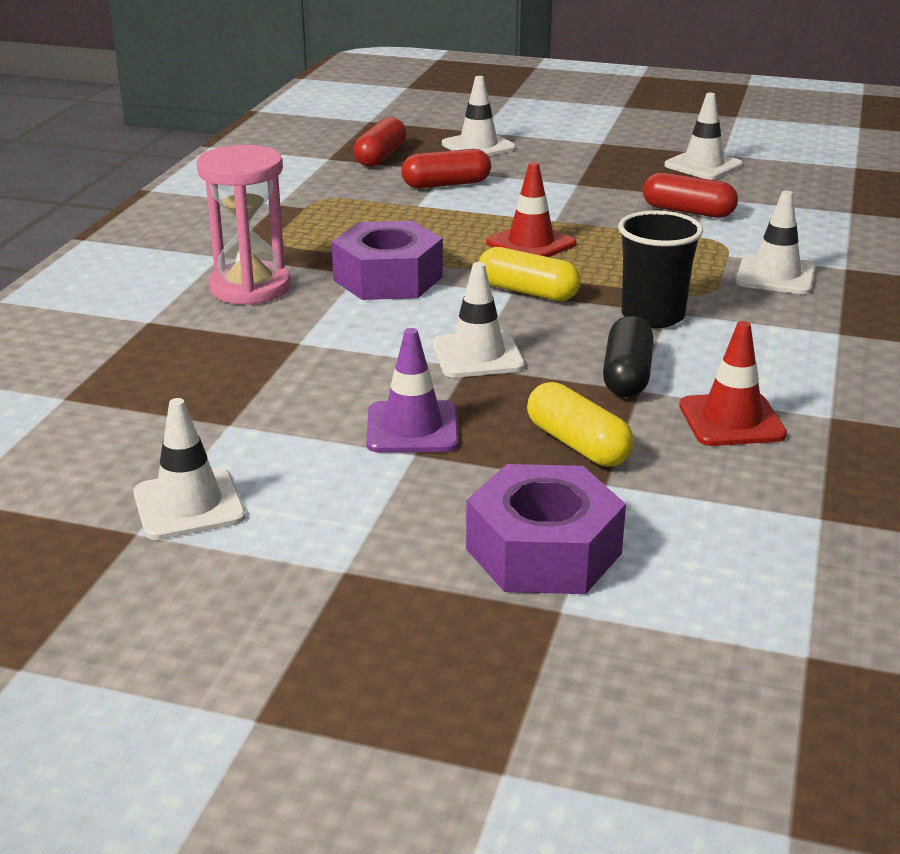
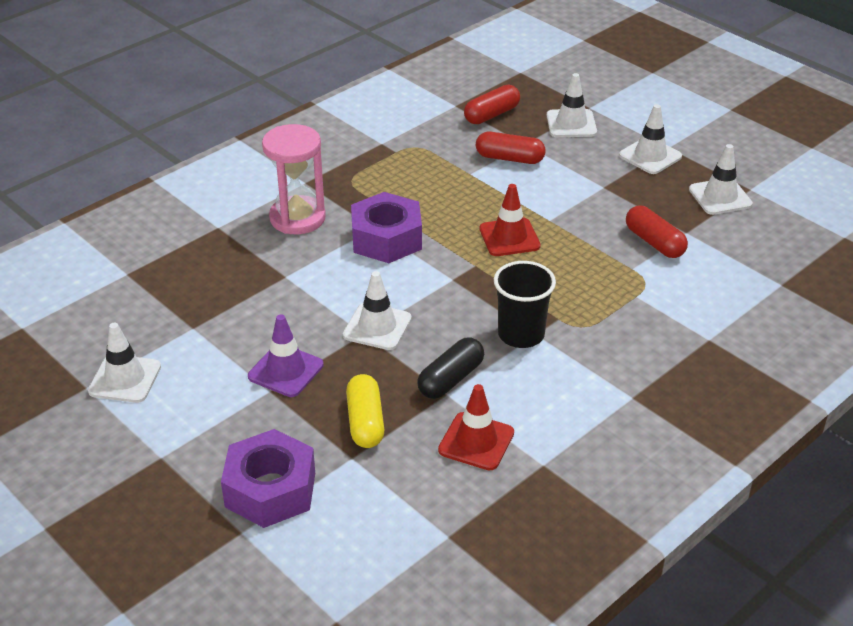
camera: 30 degrees right, 10 degrees up
(528, 292) = (462, 283): yellow capsule -> none
(775, 275) = (648, 328): white traffic cone -> white traffic cone (650, 156)

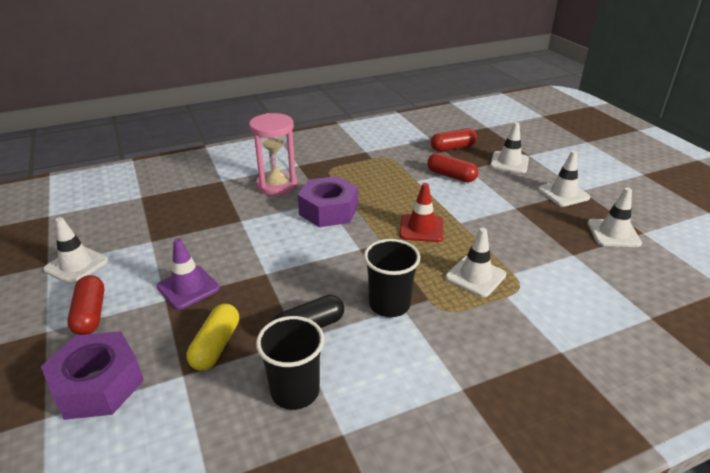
camera: 20 degrees right, 5 degrees down
(377, 327) = (279, 271): white traffic cone -> white traffic cone (475, 276)
(476, 441) = (295, 391): red traffic cone -> black cup
(654, 242) = (541, 256): red capsule -> red capsule (90, 314)

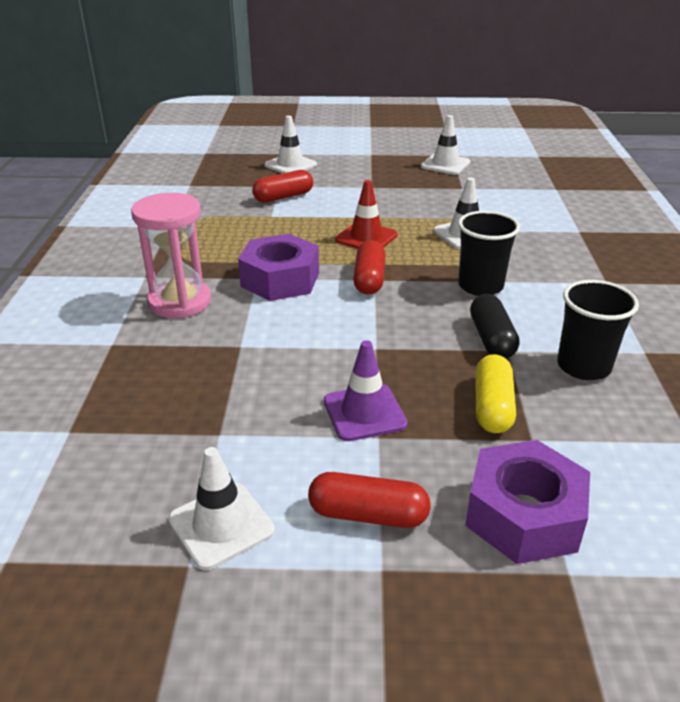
camera: 65 degrees left, 0 degrees up
(216, 346) = (492, 407): yellow capsule -> yellow capsule turned 60 degrees clockwise
(453, 148) = (226, 180): red capsule -> red capsule (369, 279)
(563, 193) = (369, 162): white traffic cone -> none

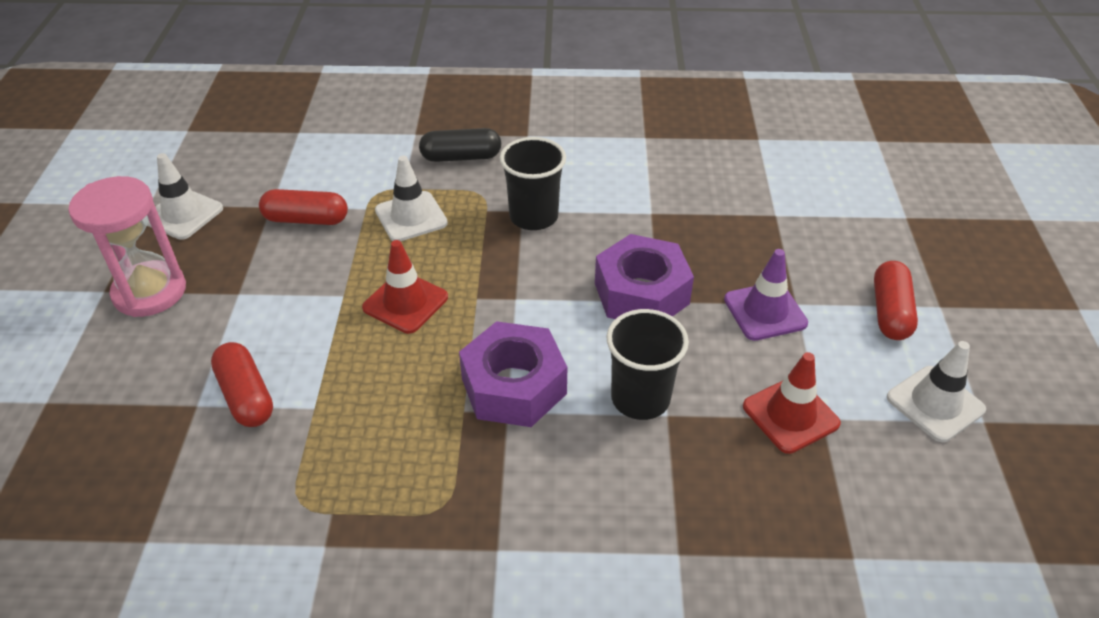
camera: 90 degrees left, 10 degrees up
(180, 302) = (571, 491): pink hourglass -> pink hourglass (150, 292)
(227, 414) = (790, 415): none -> red traffic cone
(290, 165) = (108, 393): white traffic cone -> none
(369, 279) = (515, 302): red capsule -> red capsule (306, 219)
(491, 339) = (634, 220): black capsule -> black capsule (461, 157)
(492, 407) = (738, 231): yellow capsule -> none
(524, 515) = (861, 230): purple nut -> purple nut (641, 293)
(583, 366) = (671, 172): black cup -> black cup (640, 398)

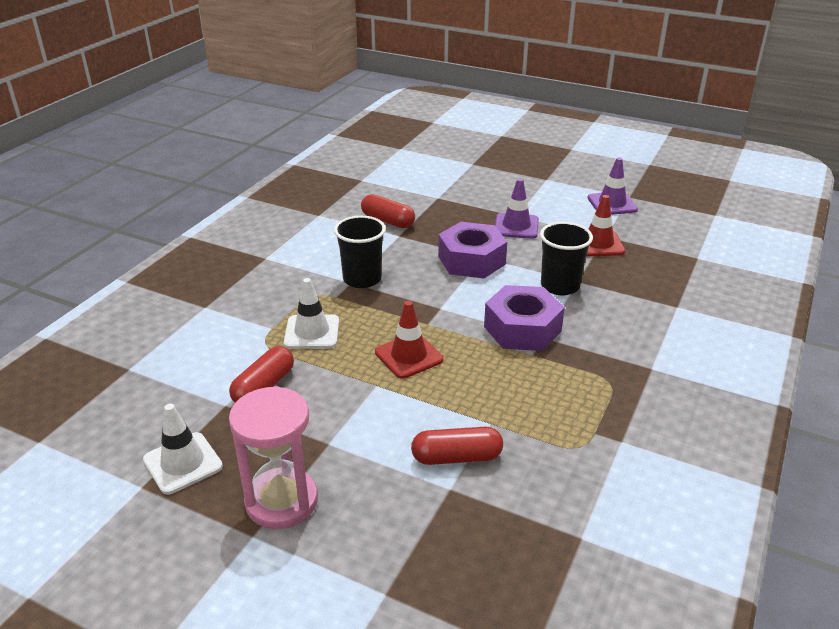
camera: 65 degrees left, 10 degrees down
(461, 157) = (261, 292): black capsule -> none
(890, 312) = (541, 193): red capsule -> red capsule (388, 221)
(935, 404) = (612, 204): white traffic cone -> purple traffic cone

